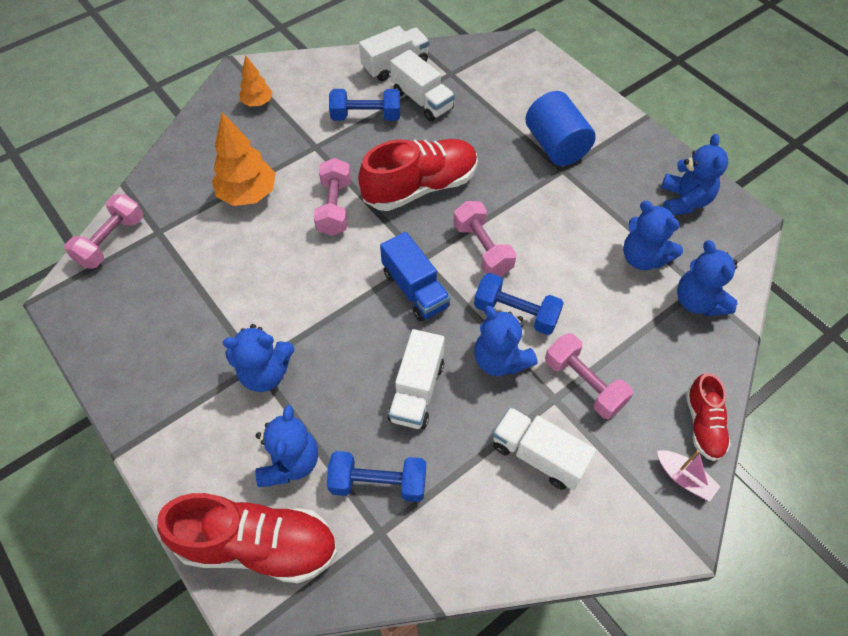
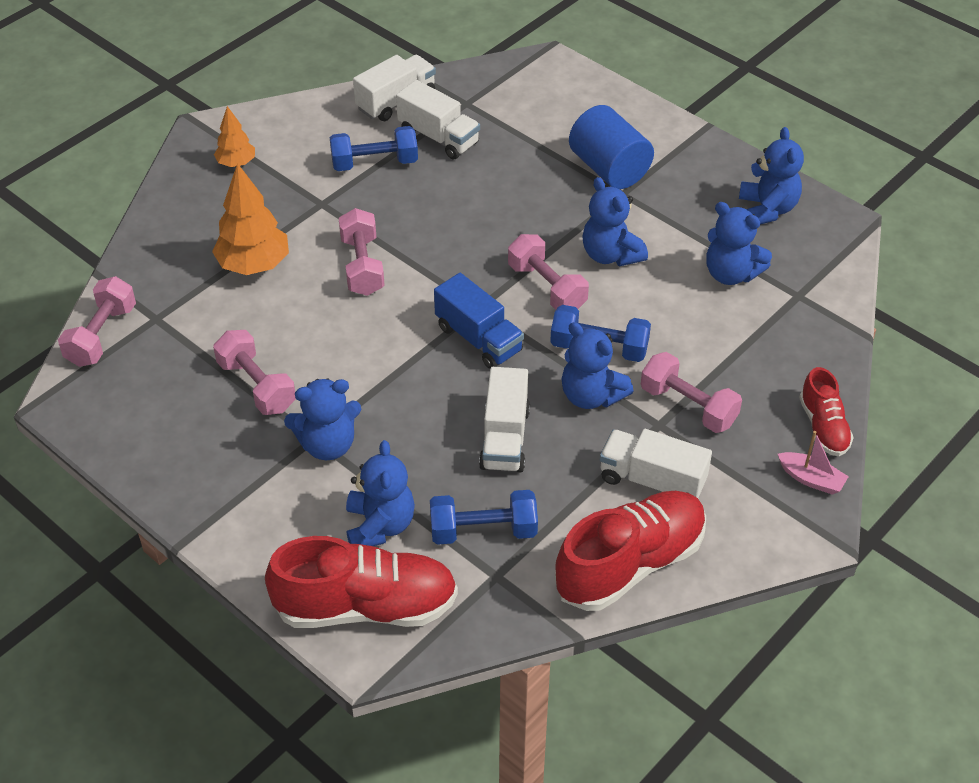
camera: 10 degrees left, 10 degrees down
(221, 307) = (256, 386): none -> pink dumbbell
(420, 187) = (459, 232): red shoe -> red shoe (630, 564)
(698, 301) = (799, 309): blue teddy bear -> blue teddy bear (611, 255)

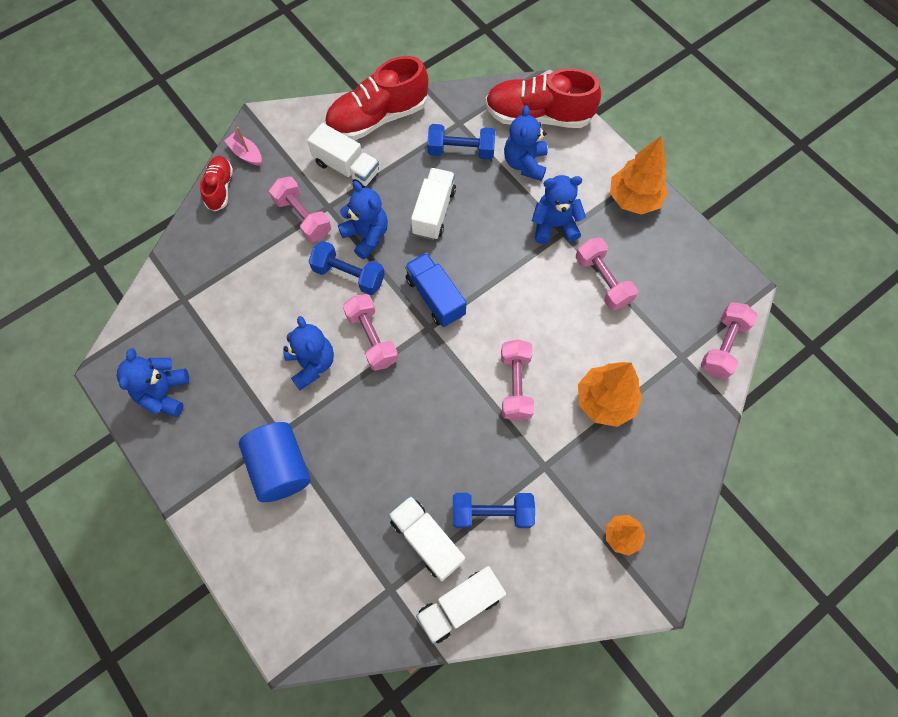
camera: 170 degrees left, 20 degrees up
(209, 497) = (634, 199): none -> orange tree
(731, 274) = (224, 328): blue teddy bear -> none

